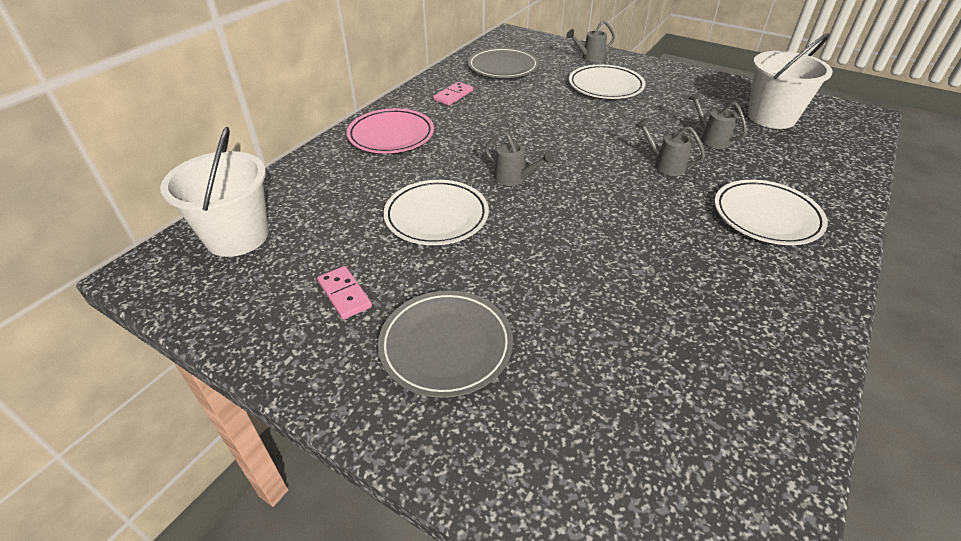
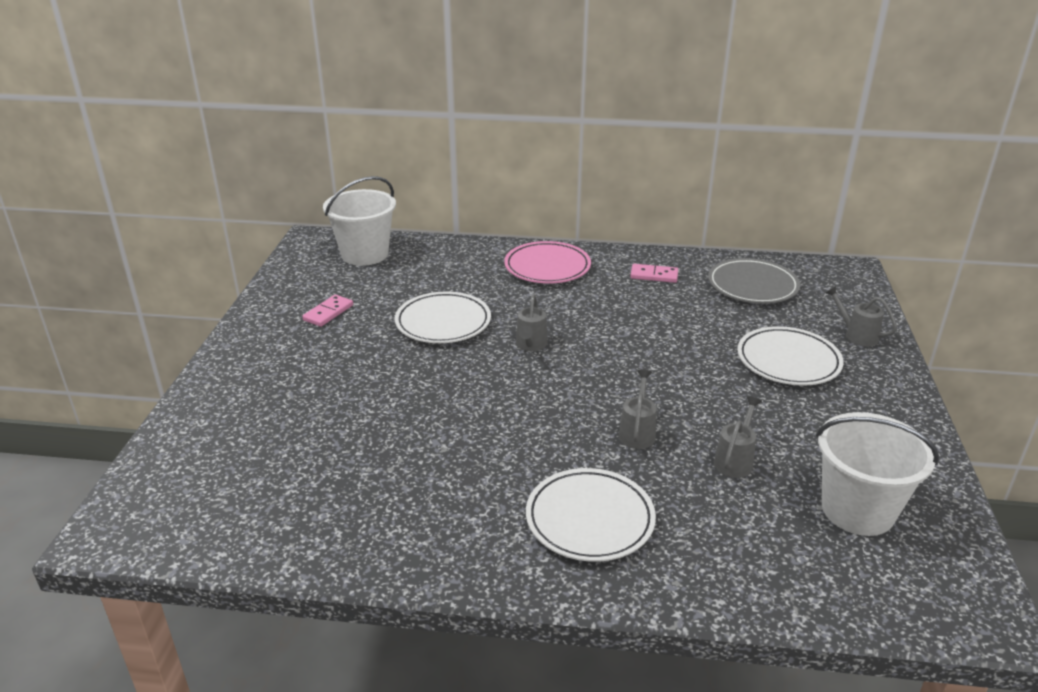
camera: 65 degrees right, 10 degrees down
(446, 346) = (297, 367): grey plate -> none

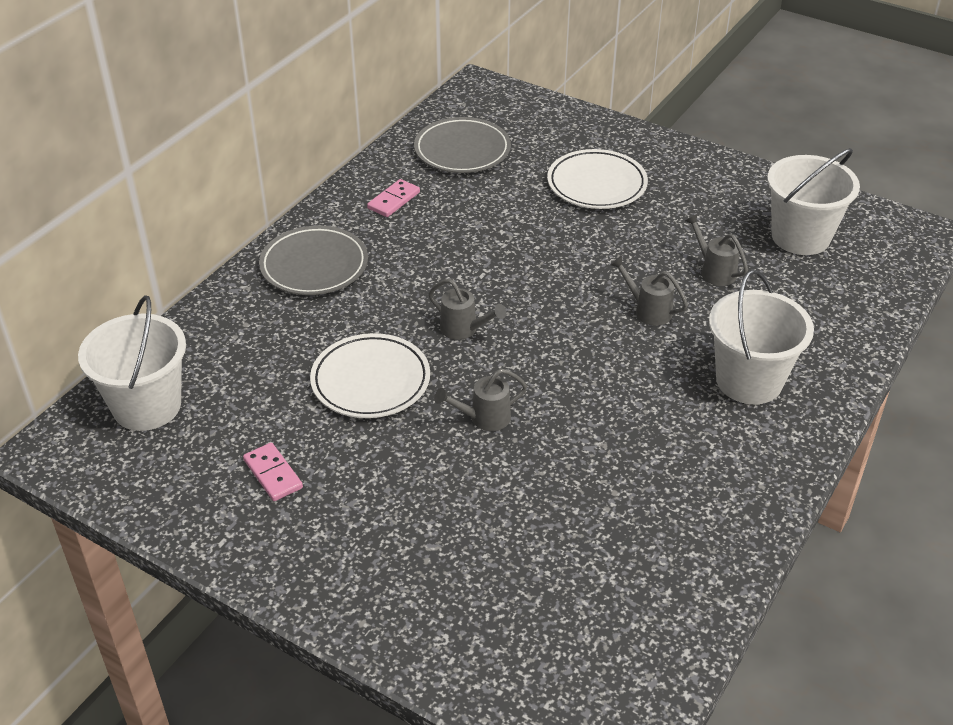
camera: 65 degrees left, 10 degrees up
(547, 267) = (314, 265): pink plate -> grey plate
(590, 519) = (749, 381): white plate -> white bucket
(856, 335) = (584, 132): grey watering can -> grey watering can (484, 418)

